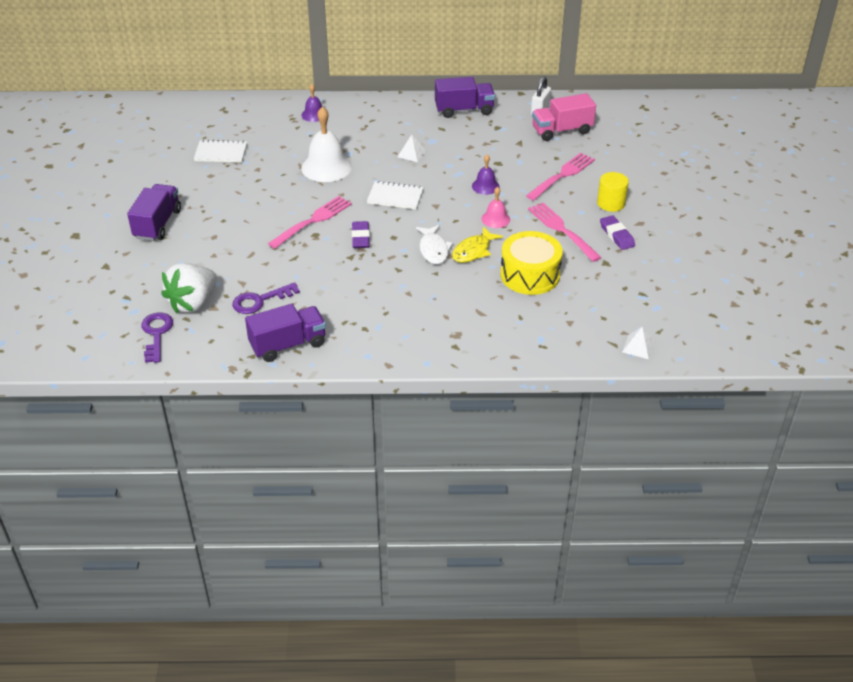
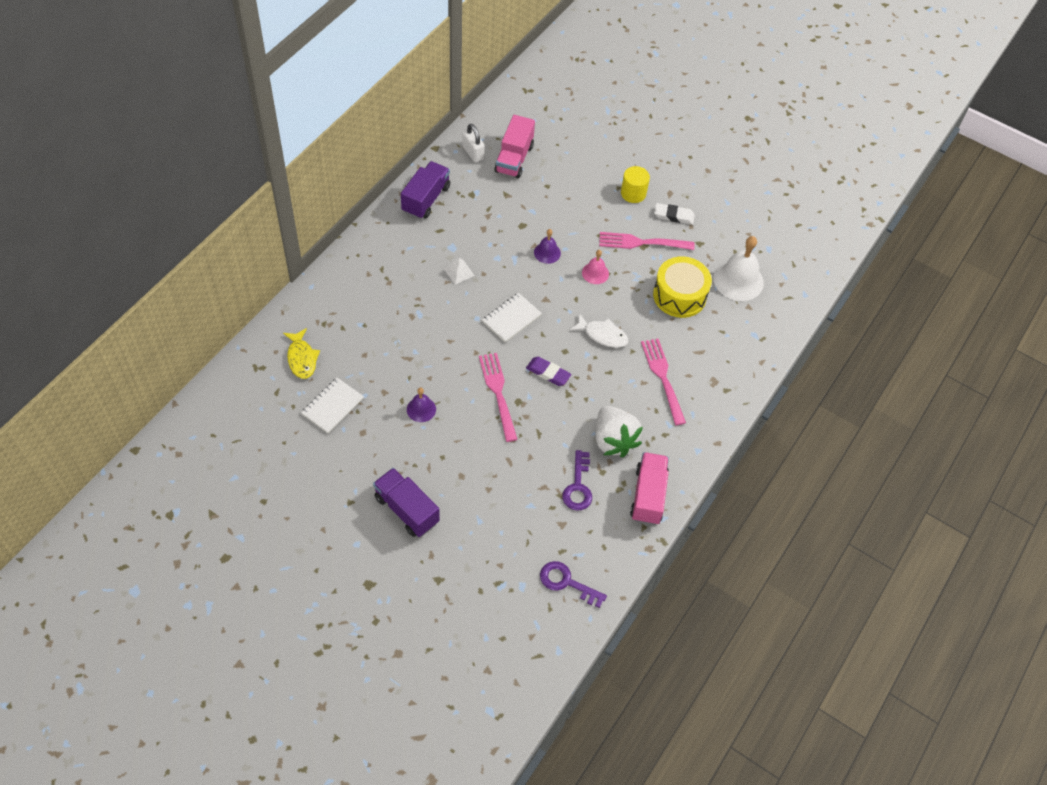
camera: 60 degrees left, 15 degrees up
(193, 303) = (544, 536): white strawberry -> white strawberry (613, 440)
(288, 345) = (648, 495): purple truck -> pink truck
(314, 114) = (333, 304): purple bell -> purple bell (421, 409)
(326, 167) = (426, 341): white bell -> white bell (738, 280)
(473, 251) = (624, 311): yellow fish -> yellow fish (302, 358)
(562, 176) = (574, 198): pink fork -> pink fork (663, 378)
(616, 235) = (673, 216): purple eraser -> white eraser
(638, 347) = (801, 286): white pyramid -> none

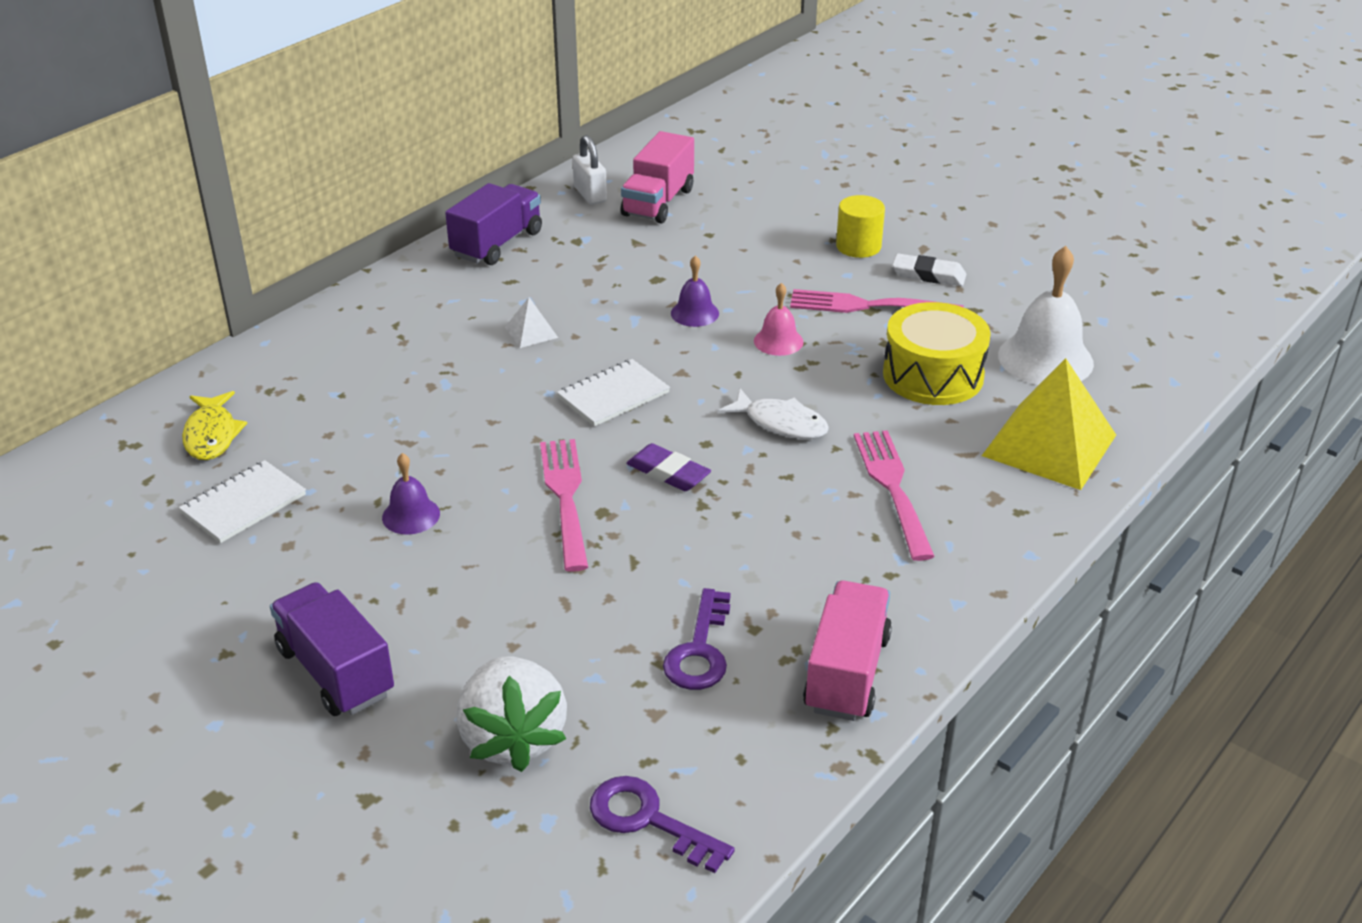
camera: 10 degrees right, 20 degrees down
(613, 440) = (783, 579): white strawberry -> white strawberry (512, 738)
(740, 343) = (1049, 445): none -> yellow pyramid

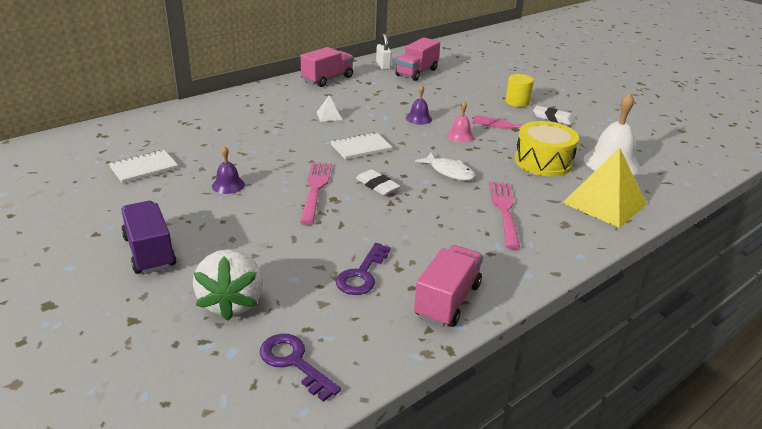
camera: 10 degrees right, 5 degrees down
(212, 435) = (145, 137): yellow fish -> none
(497, 244) = (327, 79): purple truck -> pink truck
(668, 473) = (377, 186): purple eraser -> white eraser

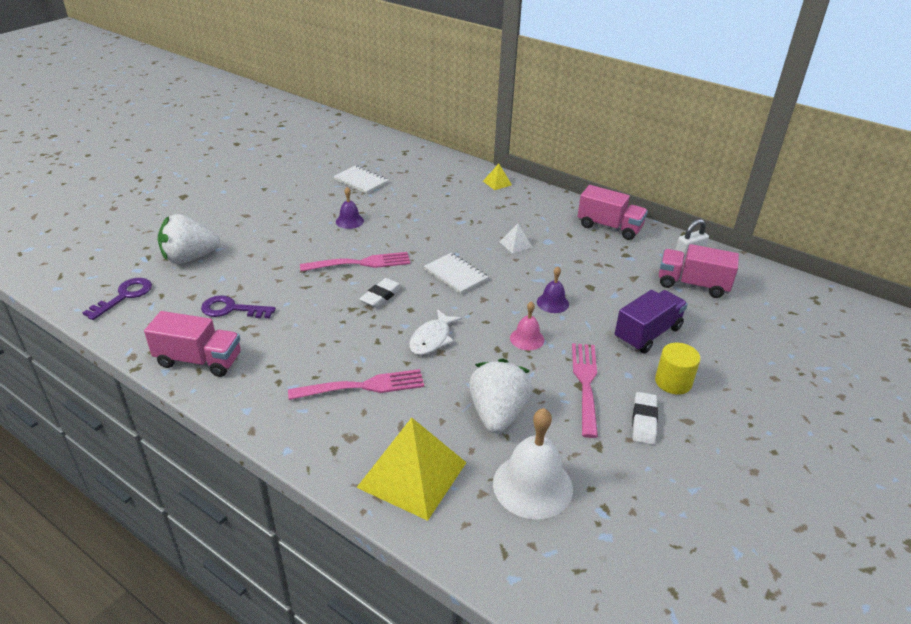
camera: 75 degrees right, 5 degrees up
(149, 252) = (245, 213): purple truck -> purple truck (647, 334)
(218, 104) = (497, 183): none -> yellow pyramid
(543, 162) = (497, 414): yellow drum -> white strawberry

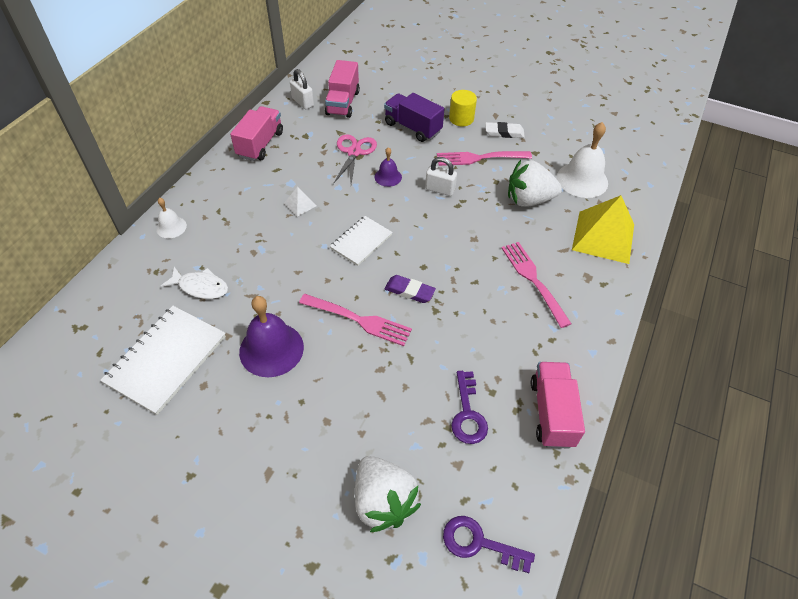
camera: 100 degrees left, 15 degrees up
(349, 221) = (271, 349): purple bell -> purple bell, size x1.87
(360, 263) = (358, 320): pink fork -> pink fork turned 135 degrees clockwise
(361, 181) = (166, 360): white notebook -> white notebook, size x1.64
(381, 296) = (409, 291): white eraser -> purple eraser
(432, 339) = (459, 246): white fish -> white fish (200, 287)
(497, 183) = (171, 227): yellow pyramid -> white bell
(527, 339) = (440, 189): pink bell -> white padlock
(597, 284) = (354, 152): none -> pink scissors

